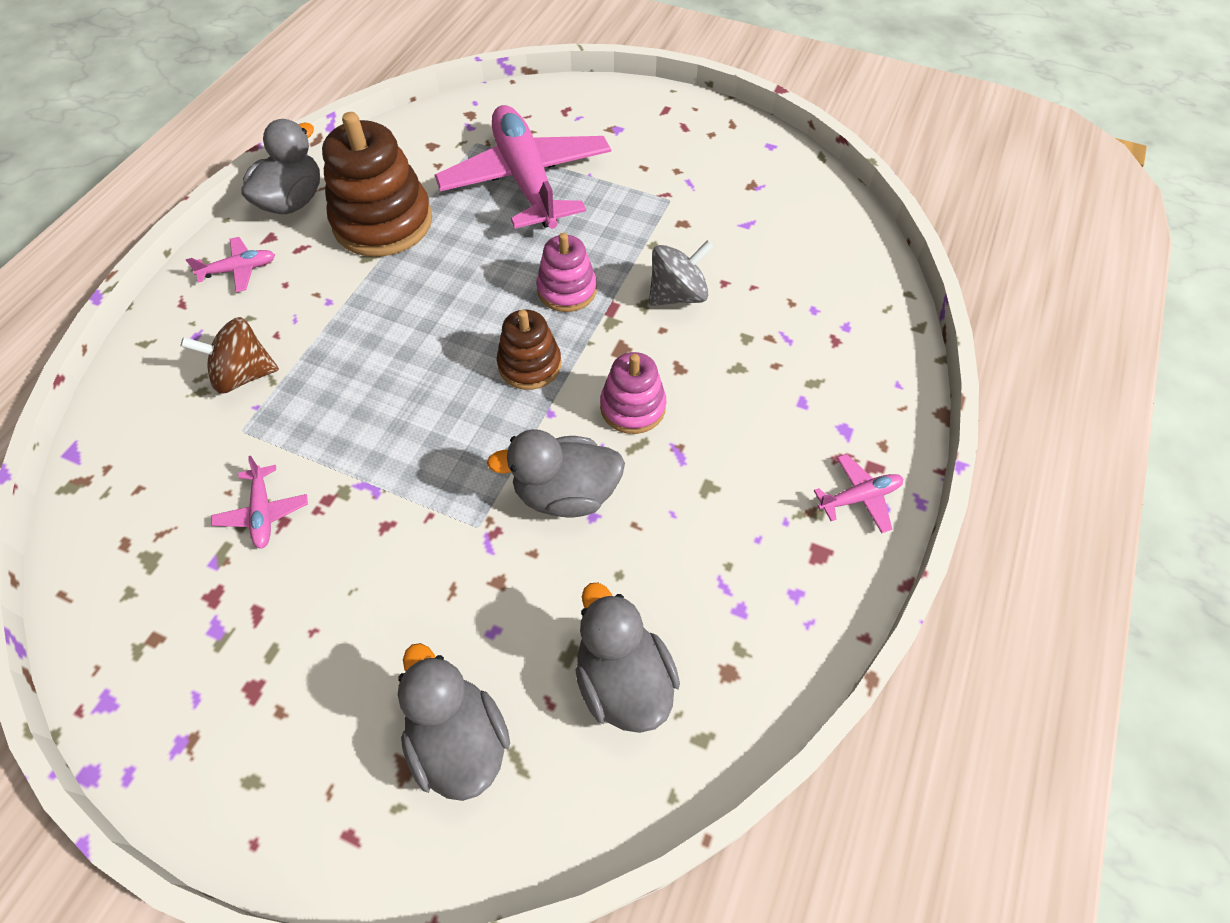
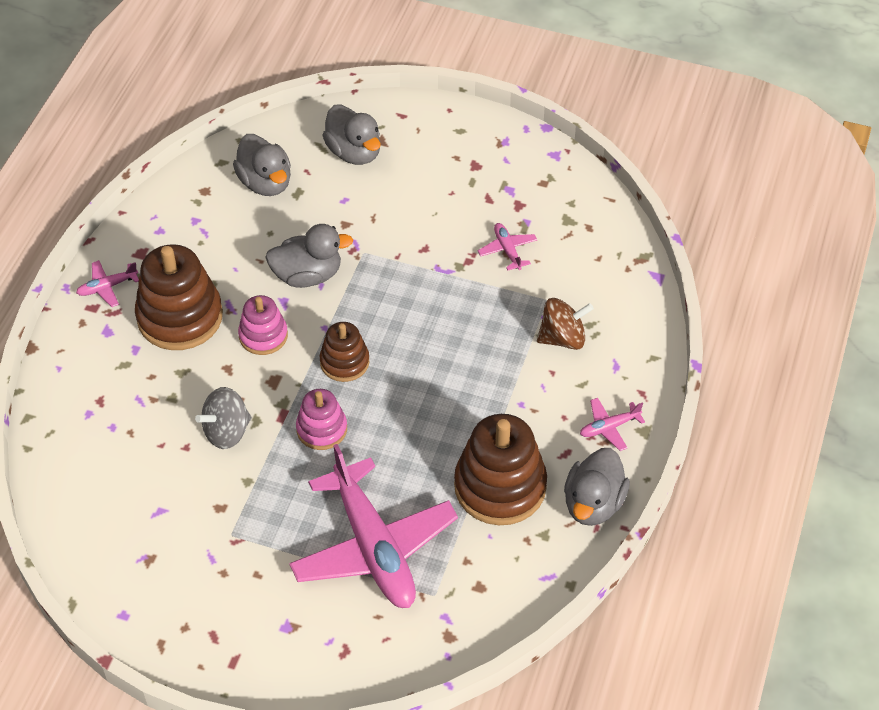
camera: 175 degrees right, 5 degrees down
(747, 442) = (180, 317): none -> brown stacking toy

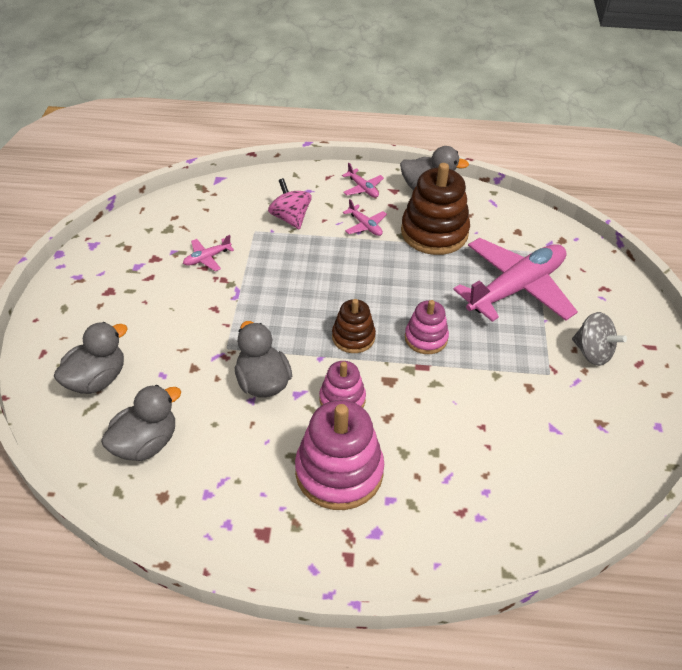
camera: 105 degrees left, 5 degrees down
(107, 287) = (317, 552): pink plane -> pink plane (365, 226)
(180, 317) = (339, 472): brown stacking toy -> pink stacking toy
(227, 432) = (454, 401): grey spinning top -> grey spinning top (592, 352)
(563, 338) = (290, 218): brown spinning top -> pink spinning top

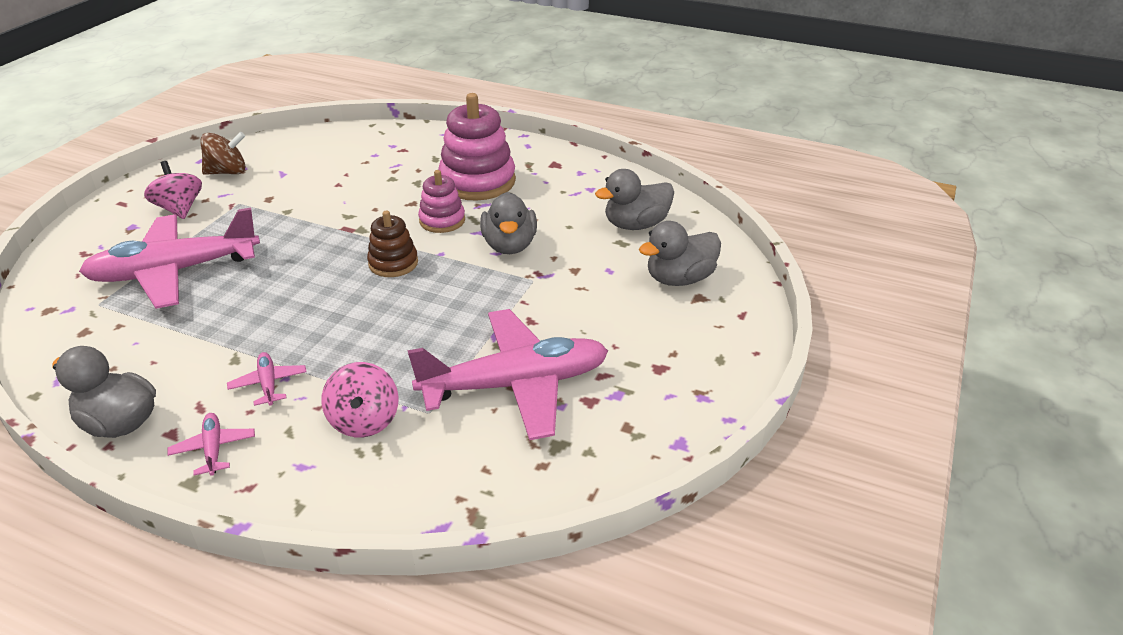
camera: 160 degrees left, 10 degrees down
(207, 258) = (516, 385): pink plane -> pink plane, size x2.49
(426, 338) = (320, 248): pink stacking toy -> none
(434, 232) = (188, 354): brown stacking toy -> none
(592, 352) = (179, 209): grey spinning top -> pink spinning top
(609, 415) = (227, 172): none -> brown spinning top

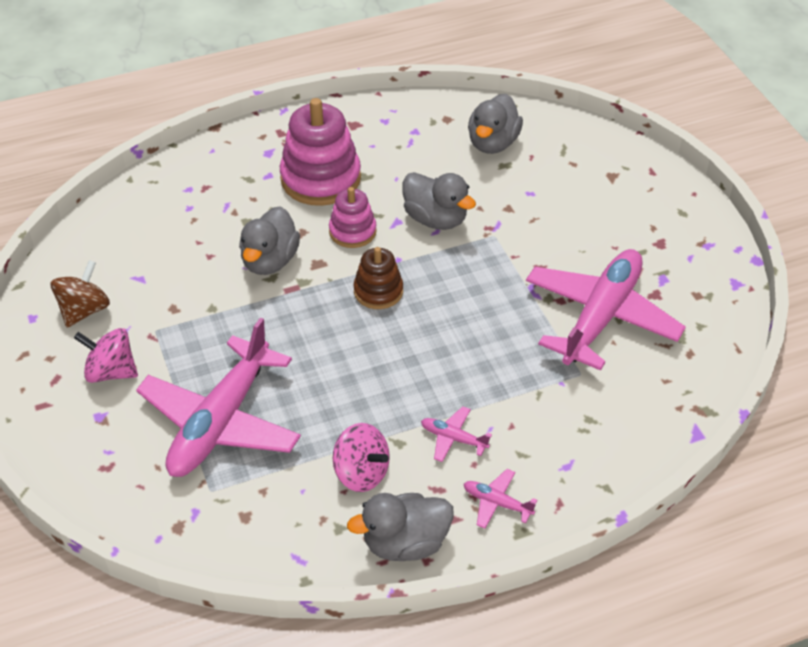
camera: 45 degrees left, 10 degrees up
(364, 421) = (554, 410): pink spinning top -> pink spinning top (361, 473)
(679, 279) = (581, 169): grey duck -> grey duck (270, 261)

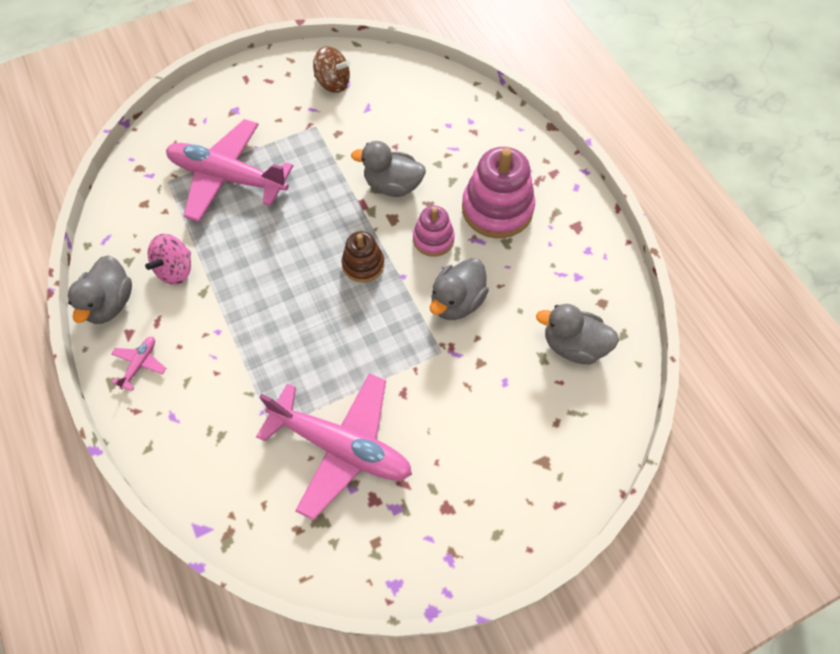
camera: 85 degrees right, 15 degrees up
(111, 372) = (275, 108): pink spinning top -> none
(405, 543) = (110, 303): grey duck -> grey duck turned 150 degrees counterclockwise
(453, 438) = (205, 330): pink plane -> none

